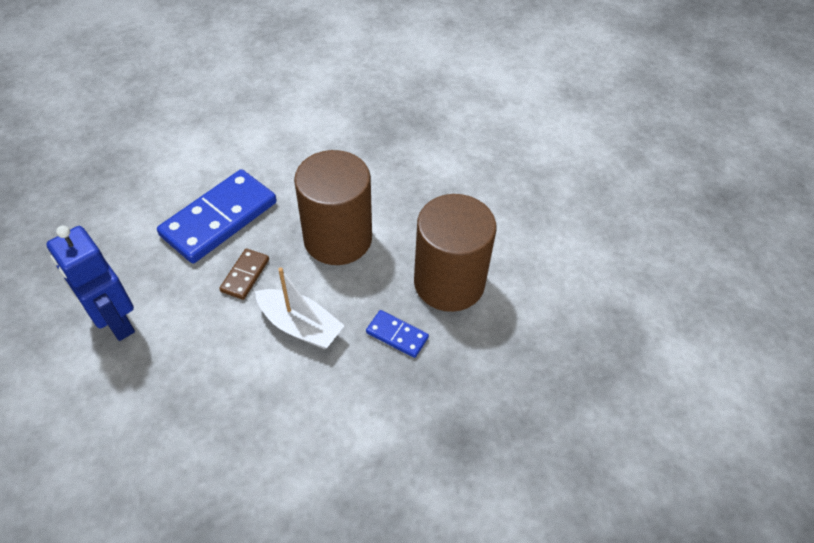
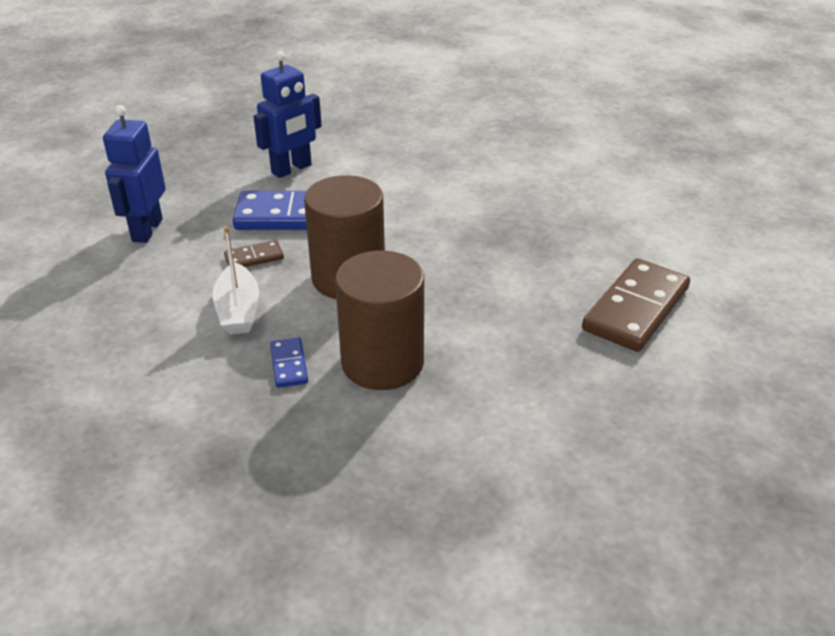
camera: 50 degrees right, 15 degrees down
(155, 178) = (291, 169): none -> blue robot
(527, 130) = (636, 309): none -> brown domino

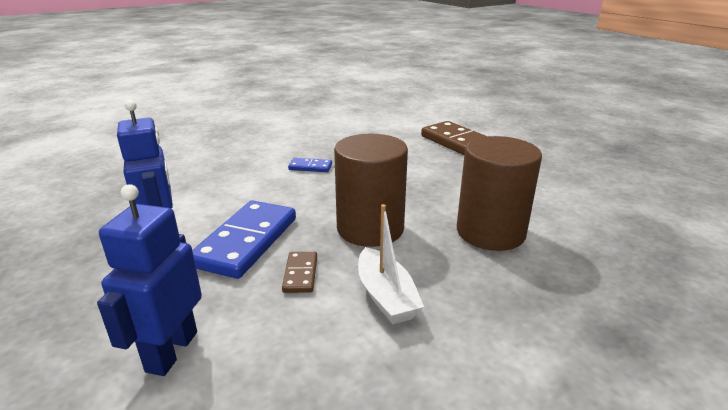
camera: 70 degrees left, 10 degrees down
(147, 230) = (171, 351): blue robot -> blue robot turned 75 degrees clockwise
(238, 310) = (386, 296): white boat -> white boat turned 60 degrees clockwise
(289, 365) = (482, 277): blue domino -> blue domino (310, 167)

